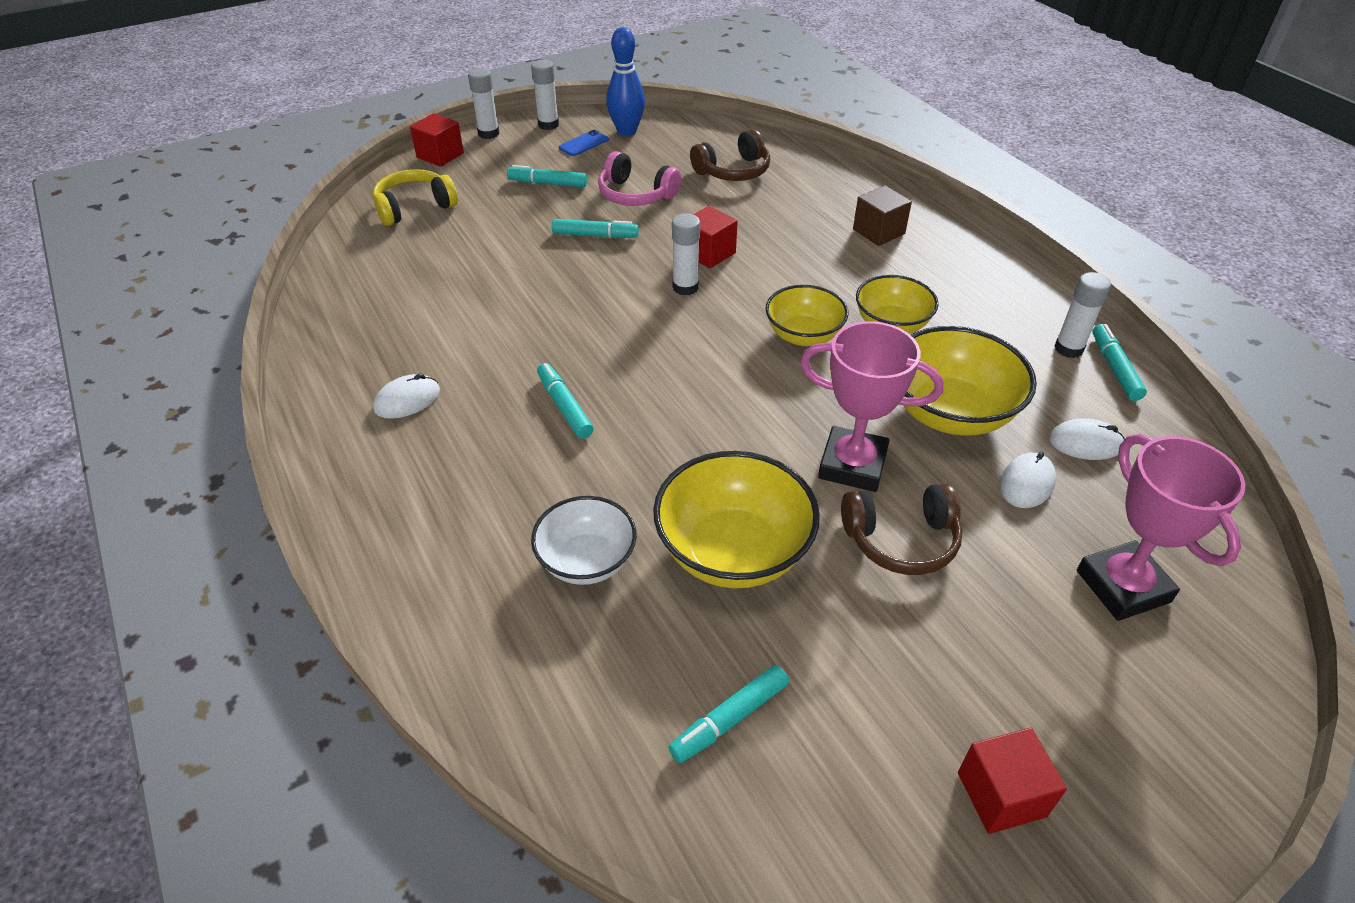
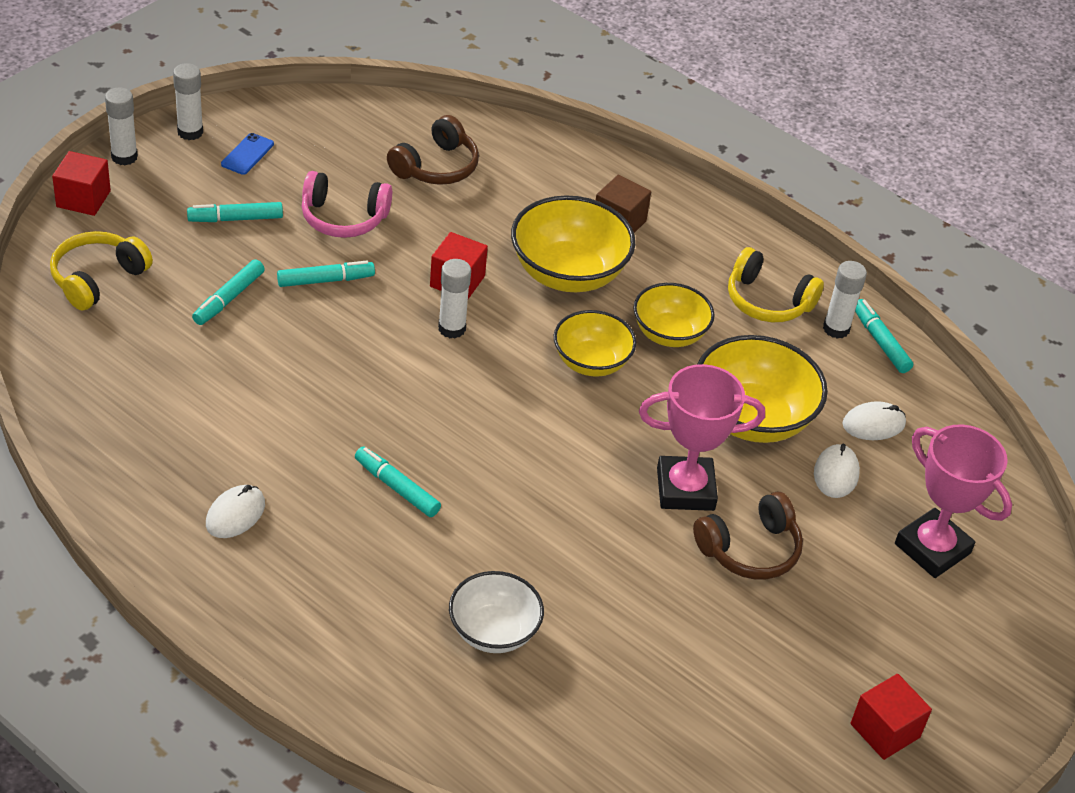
camera: 25 degrees left, 0 degrees up
(626, 131) = (289, 128): blue bowling pin -> none
(729, 719) = (669, 730): turquoise marker -> turquoise marker (228, 298)
(733, 552) = (615, 593): yellow bowl -> yellow bowl (568, 273)
(1003, 314) = (767, 301): none -> yellow headphones

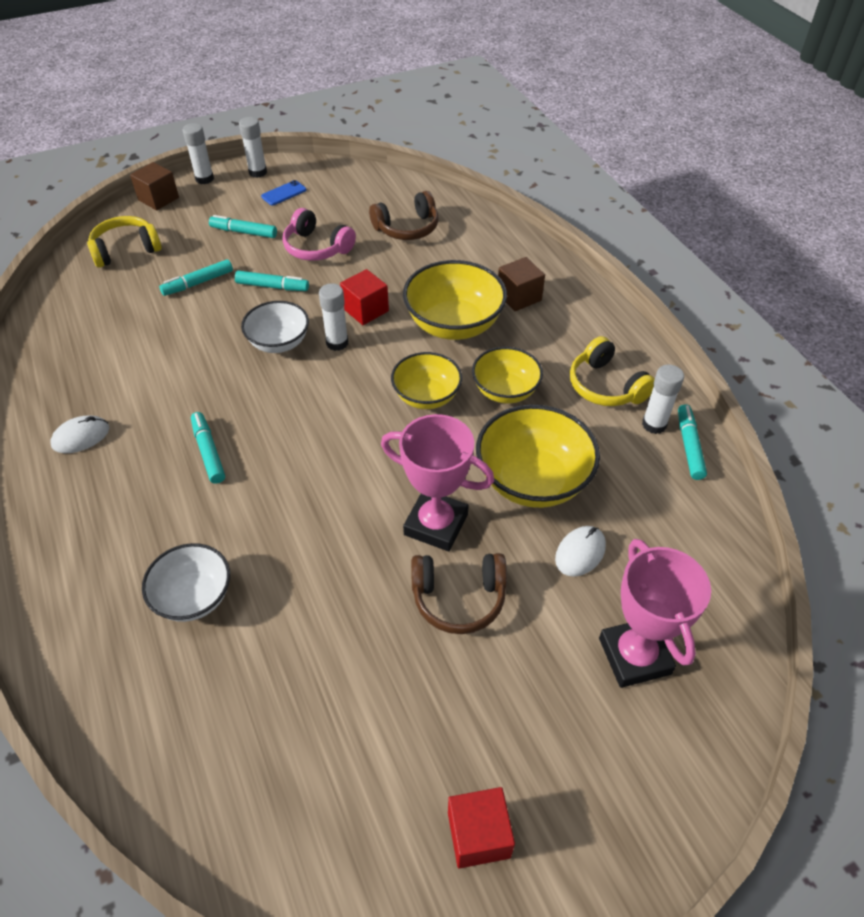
camera: 30 degrees right, 5 degrees up
(83, 199) = (158, 199): red cube -> brown cube
(384, 346) = (279, 343): none -> white bowl
(873, 424) = (642, 518): white mouse -> none

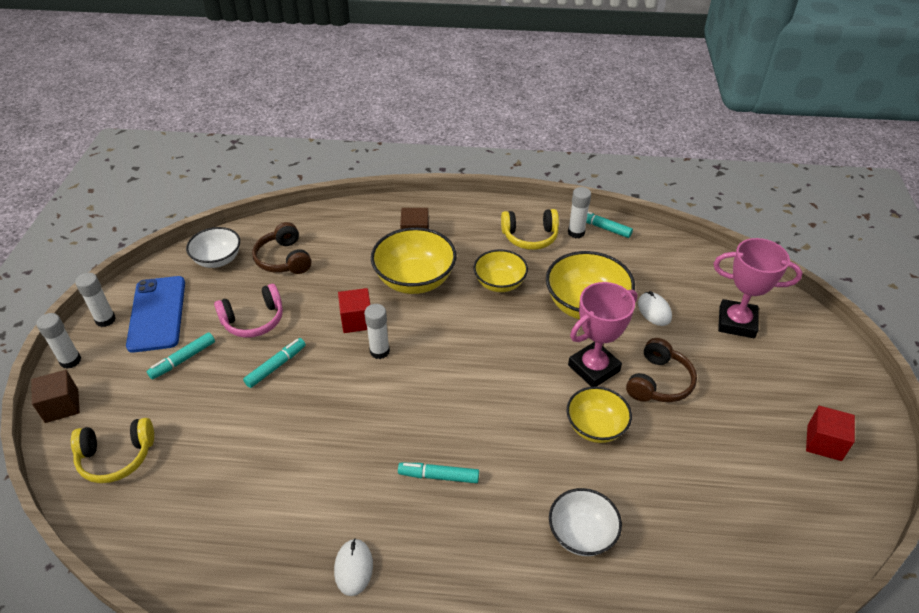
camera: 60 degrees left, 5 degrees down
(126, 250) = (116, 457): yellow headphones -> yellow headphones turned 105 degrees counterclockwise
(198, 283) = (222, 416): turquoise marker -> none
(279, 343) = (349, 387): white bowl -> white bowl (218, 260)
(284, 193) = (157, 314): blue phone -> blue phone, size x2.23
(407, 228) = (284, 259): brown headphones -> brown headphones turned 150 degrees clockwise
(426, 396) = (475, 324): yellow bowl -> yellow bowl (595, 427)

